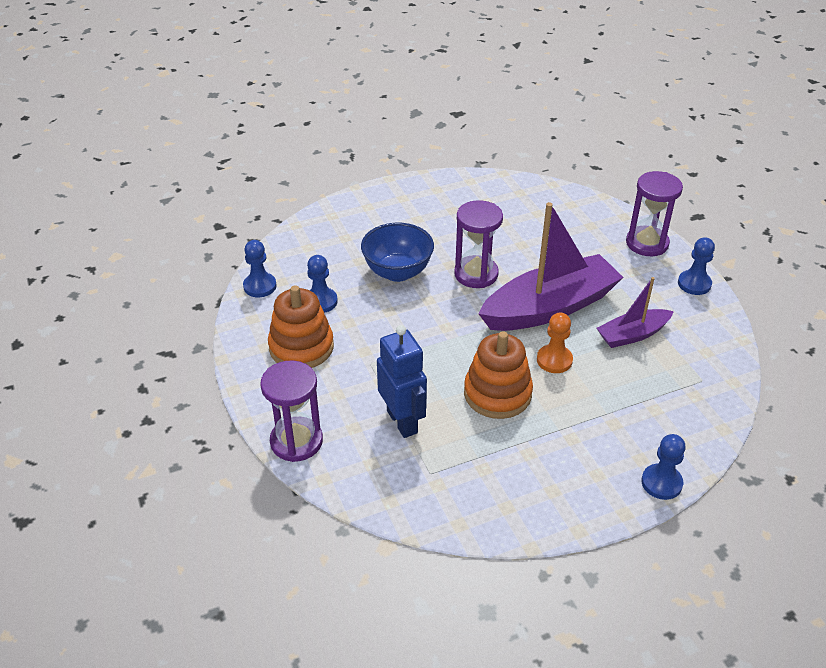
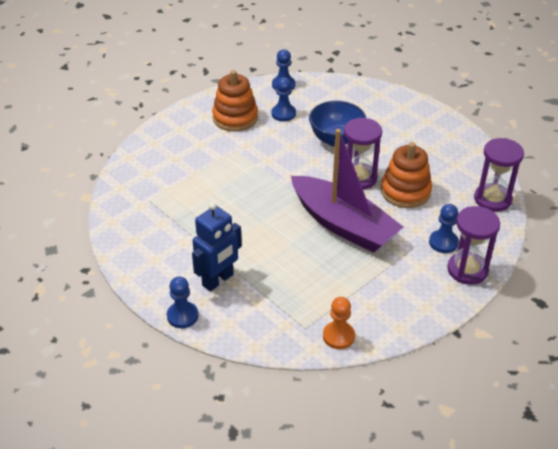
camera: 70 degrees right, 0 degrees up
(296, 441) = (153, 138): purple hourglass -> purple hourglass (492, 199)
(402, 422) = (188, 177): blue robot -> blue robot (218, 280)
(497, 394) = (234, 215): orange stacking toy -> orange stacking toy (405, 191)
(554, 360) = (284, 238): orange pawn -> orange pawn (338, 336)
(632, 335) = (337, 277): purple boat -> none
(694, 284) = (429, 309): blue pawn -> blue pawn (443, 242)

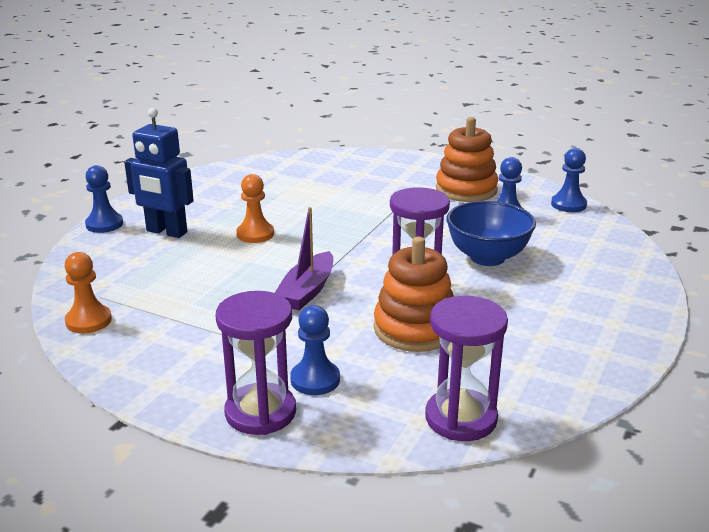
camera: 70 degrees right, 15 degrees down
(248, 233) = (255, 234): none -> orange pawn
(343, 224) = (307, 291): purple boat -> purple boat, size x0.53

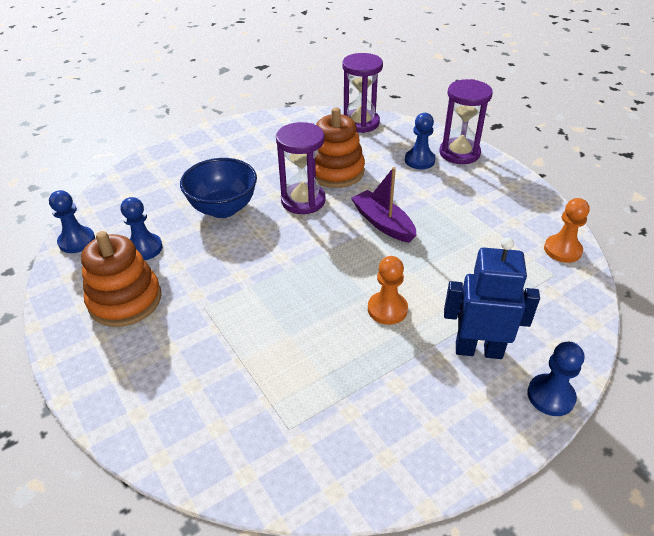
camera: 150 degrees left, 15 degrees up
(166, 232) = (478, 350): blue robot -> blue robot turned 45 degrees counterclockwise
(307, 291) = (383, 223): purple boat -> purple boat turned 90 degrees counterclockwise

